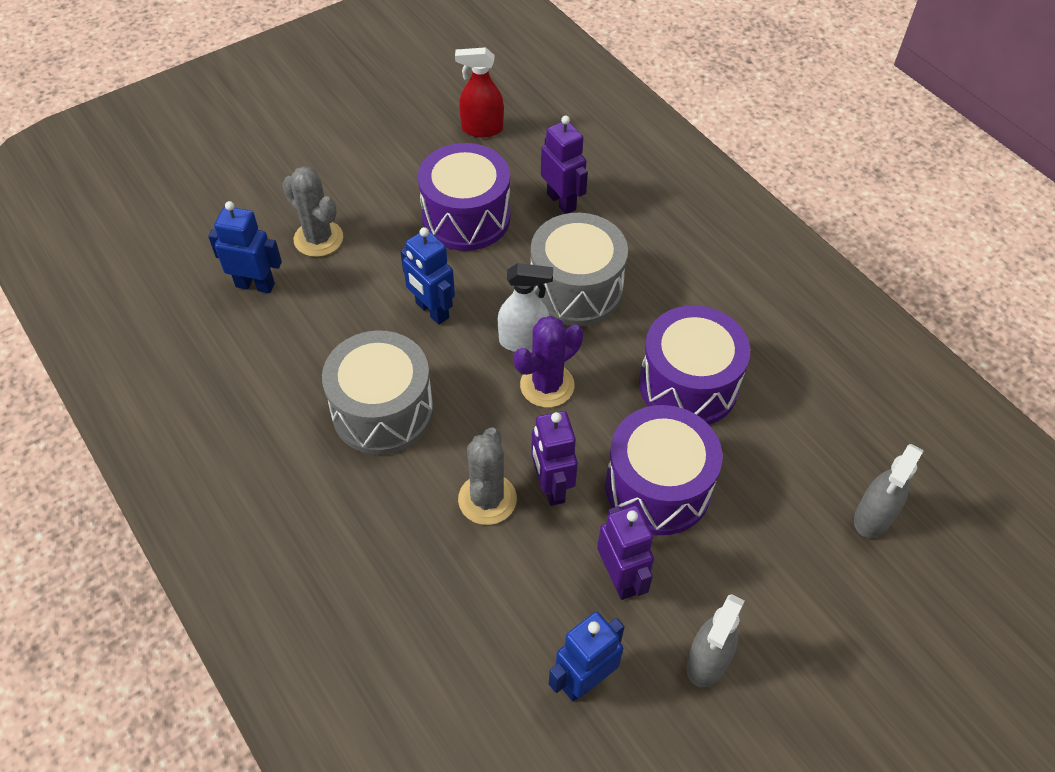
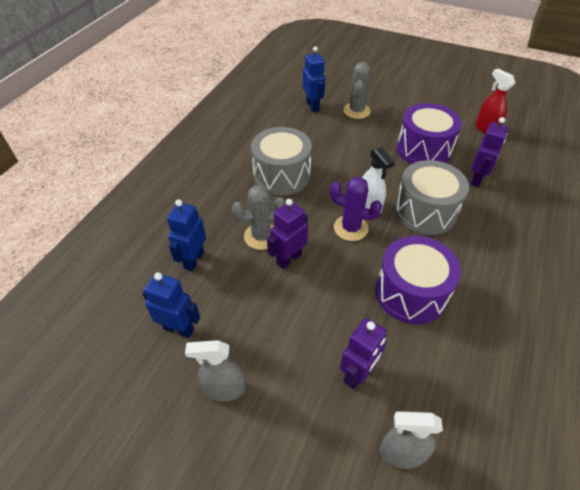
camera: 60 degrees right, 5 degrees down
(431, 311) = (354, 164): blue robot -> blue robot (193, 260)
(620, 578) = (253, 317): purple robot -> purple robot (357, 374)
(658, 487) = (326, 309): purple drum -> none

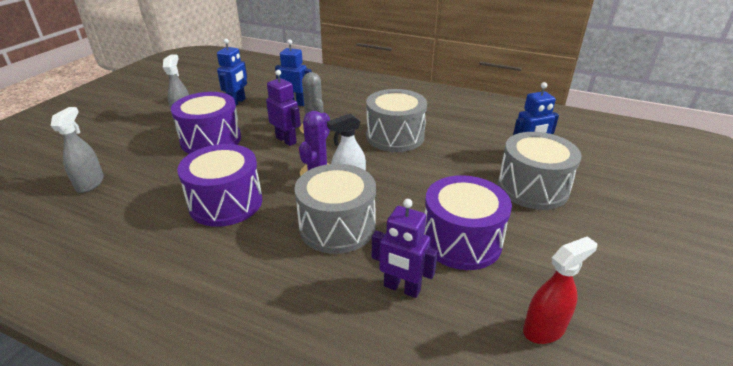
camera: 90 degrees right, 15 degrees down
(287, 336) = (211, 140): none -> purple drum
(356, 111) = (532, 188): grey cactus -> grey drum
(357, 374) = (162, 168): purple robot -> none

